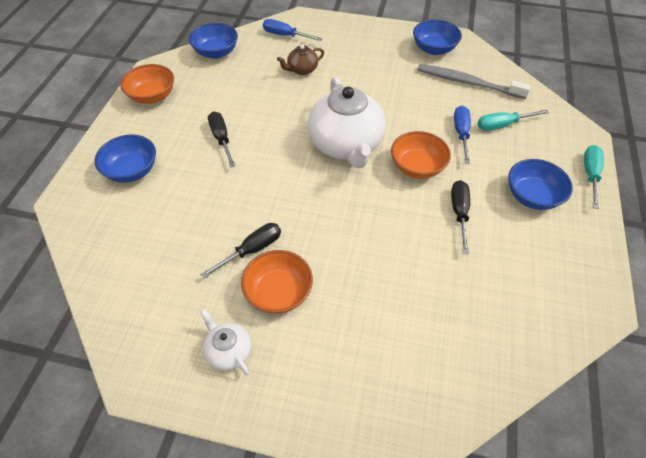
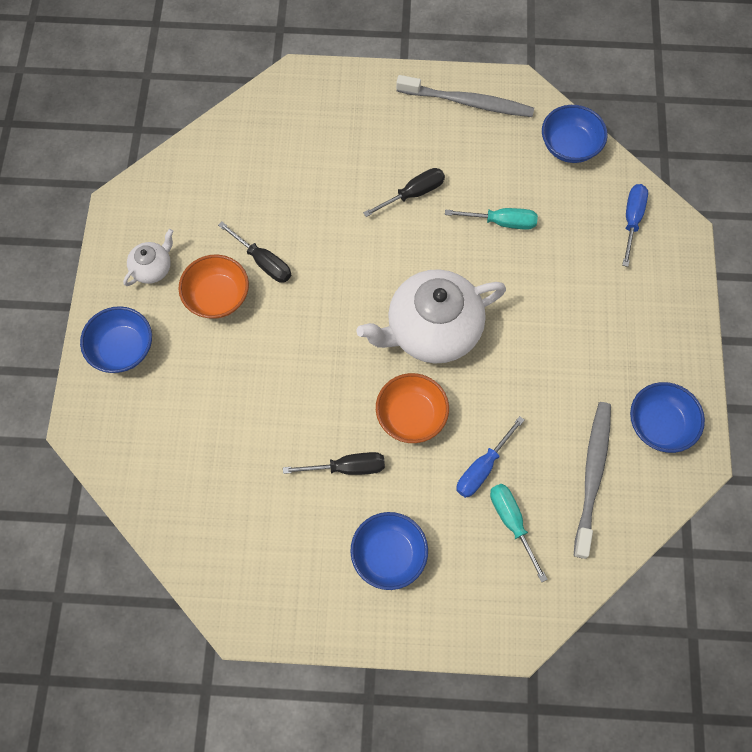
camera: 80 degrees right, 15 degrees up
(132, 171) = (347, 122): blue bowl -> blue bowl (123, 349)
(152, 96) = (468, 102): orange bowl -> grey toothbrush
(302, 70) = (562, 255): brown teapot -> none
(461, 134) = (482, 467): blue screwdriver -> blue screwdriver turned 135 degrees clockwise
(590, 175) = (440, 634): turquoise screwdriver -> turquoise screwdriver (501, 222)

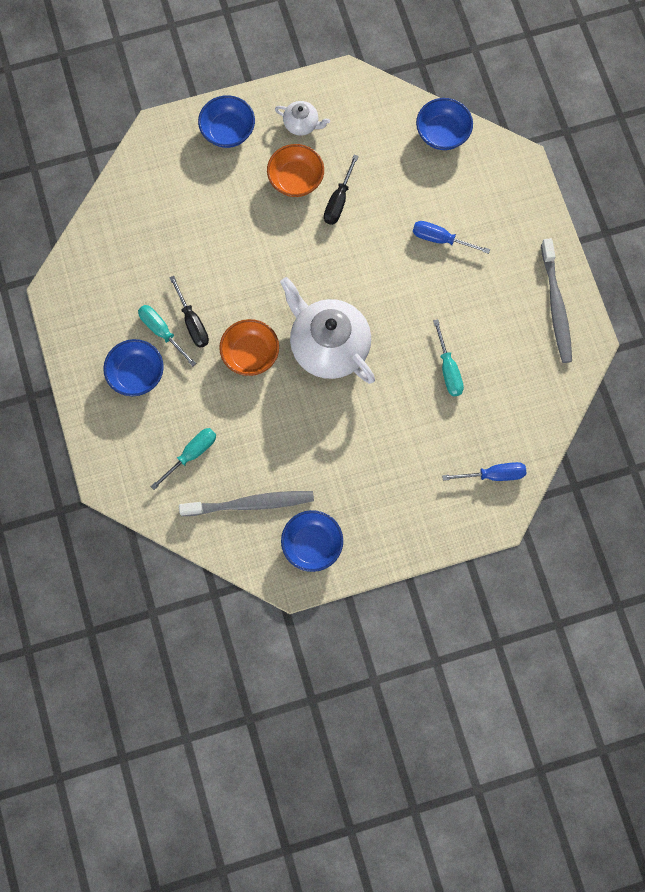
camera: 70 degrees right, 5 degrees up
(346, 507) = (162, 332): none -> turquoise screwdriver
(413, 194) = (446, 291): black screwdriver -> none
(482, 467) = (227, 420): blue screwdriver -> blue screwdriver (441, 239)
(569, 146) = (547, 403): blue bowl -> blue bowl (442, 133)

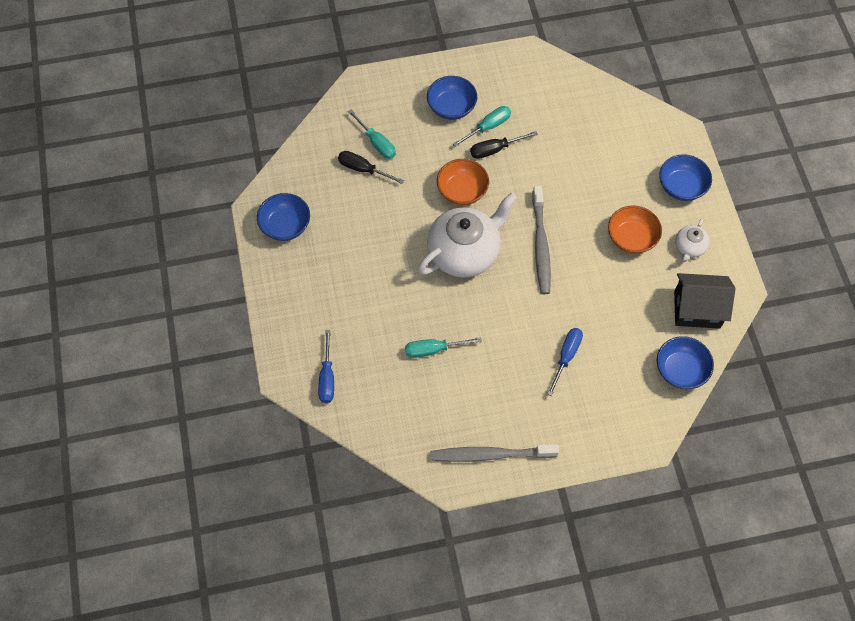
camera: 95 degrees right, 10 degrees down
(250, 504) = (328, 183): grey toothbrush -> grey toothbrush (540, 245)
(339, 201) = (609, 272): black screwdriver -> black screwdriver (363, 169)
(373, 118) = (697, 309): none -> black house

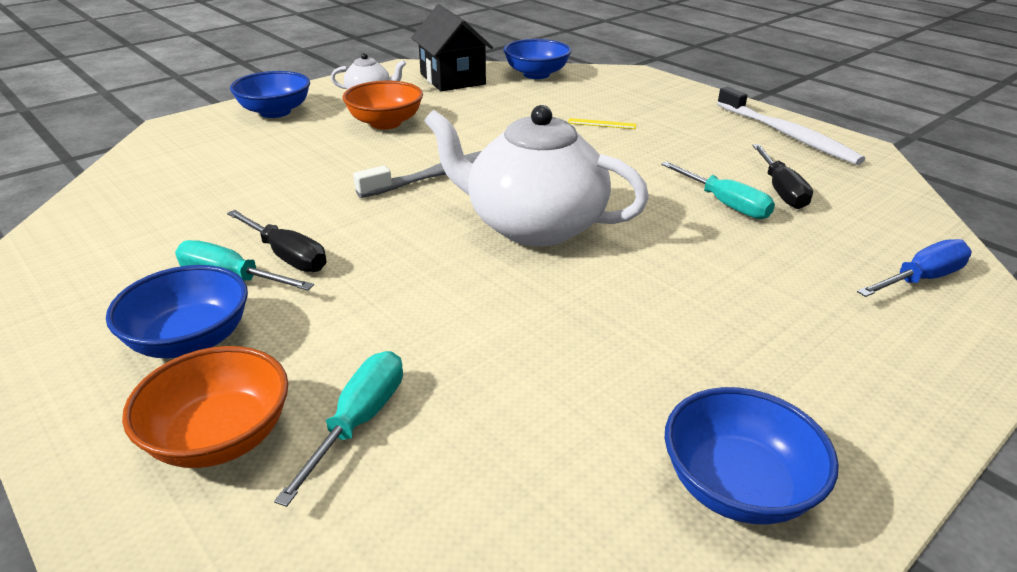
camera: 120 degrees left, 30 degrees down
(363, 169) = (455, 412): black screwdriver -> black screwdriver (781, 190)
(462, 191) = (410, 263): orange bowl -> orange bowl (220, 437)
(490, 454) = (787, 135): grey toothbrush -> white toothbrush
(566, 357) = (602, 124): blue screwdriver -> yellow ruler

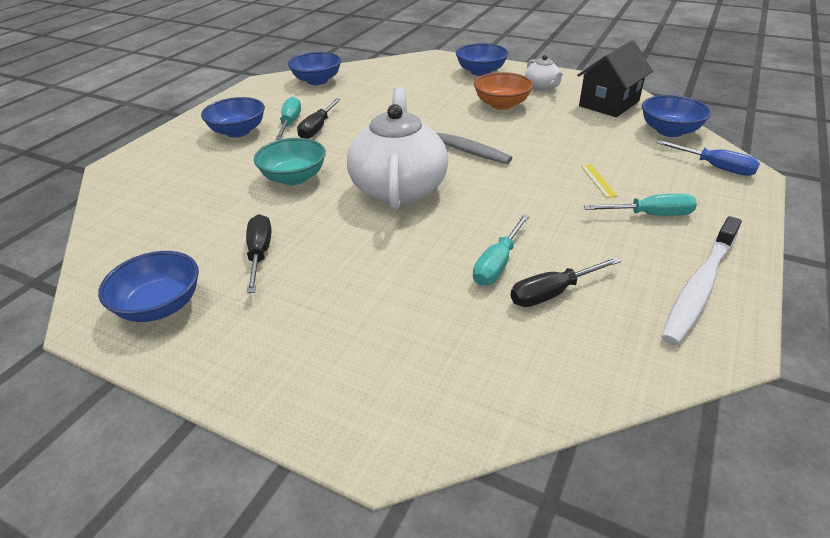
camera: 70 degrees right, 5 degrees up
(95, 227) = (317, 81): none -> blue bowl
(220, 437) = (176, 160): orange bowl -> none
(358, 422) = (191, 186): turquoise screwdriver -> turquoise screwdriver (650, 215)
(432, 302) = (294, 178): none -> turquoise bowl
(633, 363) = (259, 254): none -> black screwdriver
(920, 279) = (436, 391): blue screwdriver -> blue screwdriver (715, 167)

